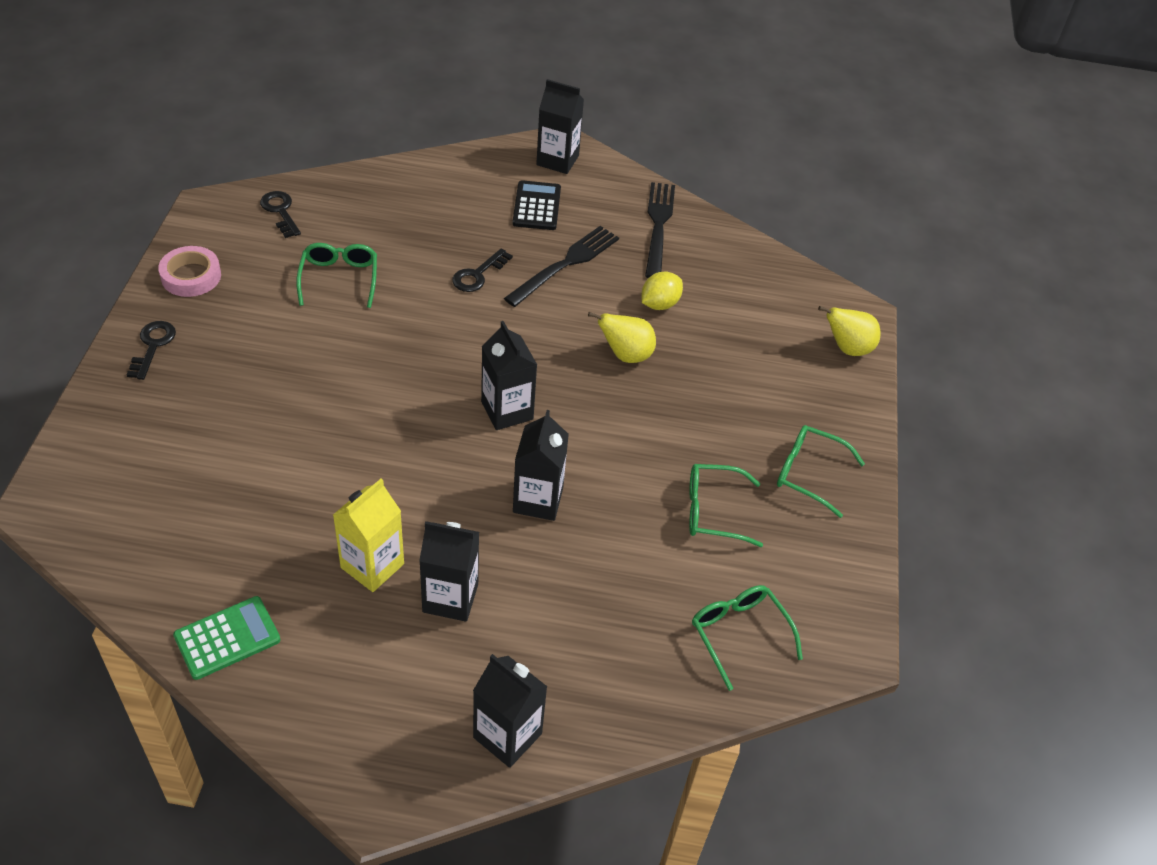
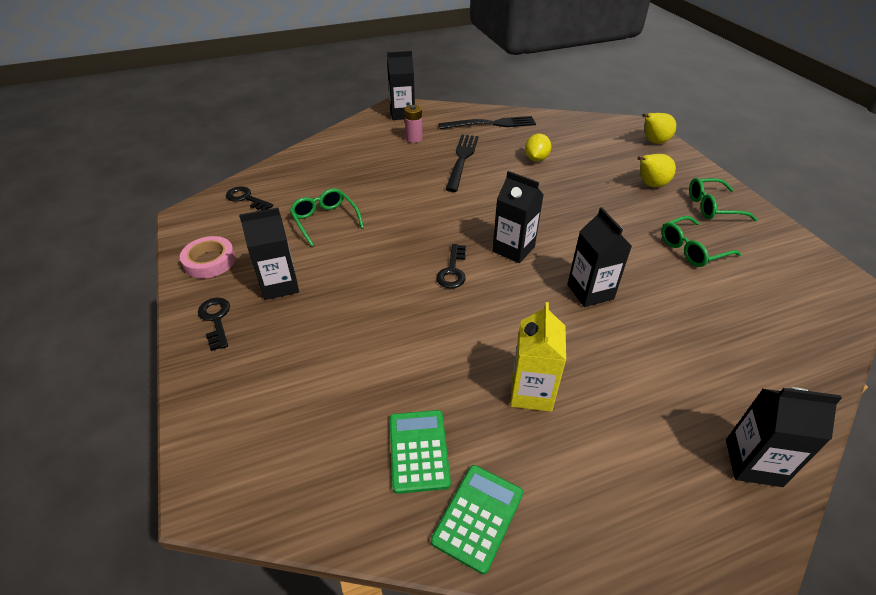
camera: 25 degrees left, 5 degrees down
(227, 561) = (418, 451): none -> green calculator
(450, 598) = (607, 385): black carton -> black carton (280, 285)
(478, 275) = (415, 184): black key -> black key (452, 271)
(536, 206) = (414, 138): black calculator -> pink battery
(625, 355) = (547, 190): yellow pear -> yellow pear (650, 185)
(658, 225) = (492, 124): black fork -> black fork turned 105 degrees clockwise
(739, 634) = (791, 310): green glasses -> none

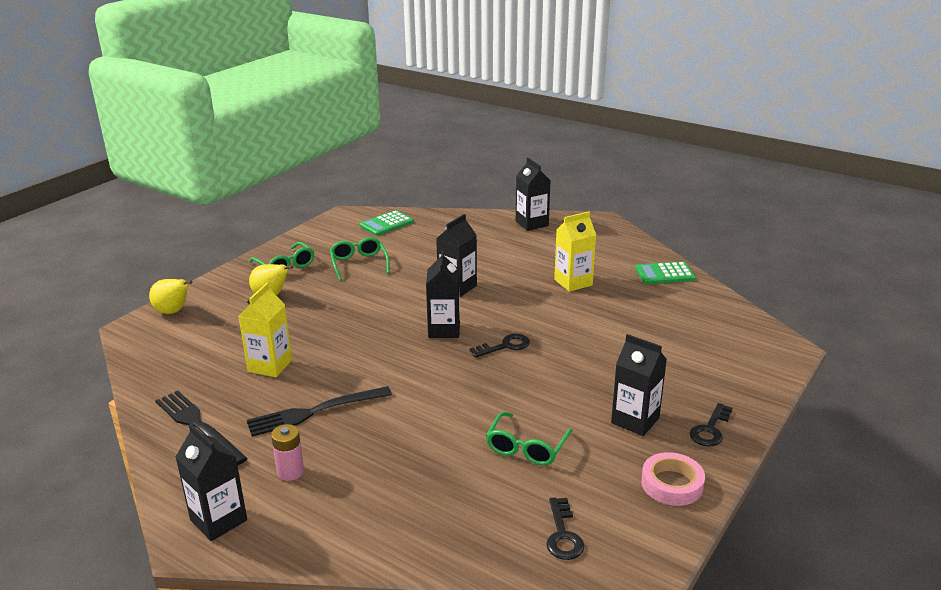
camera: 125 degrees left, 15 degrees down
(418, 451) = (661, 300): green calculator -> green calculator (386, 224)
(536, 159) = (270, 366): yellow lemon -> yellow carton
(692, 249) = (359, 264): green glasses -> green glasses turned 135 degrees counterclockwise

